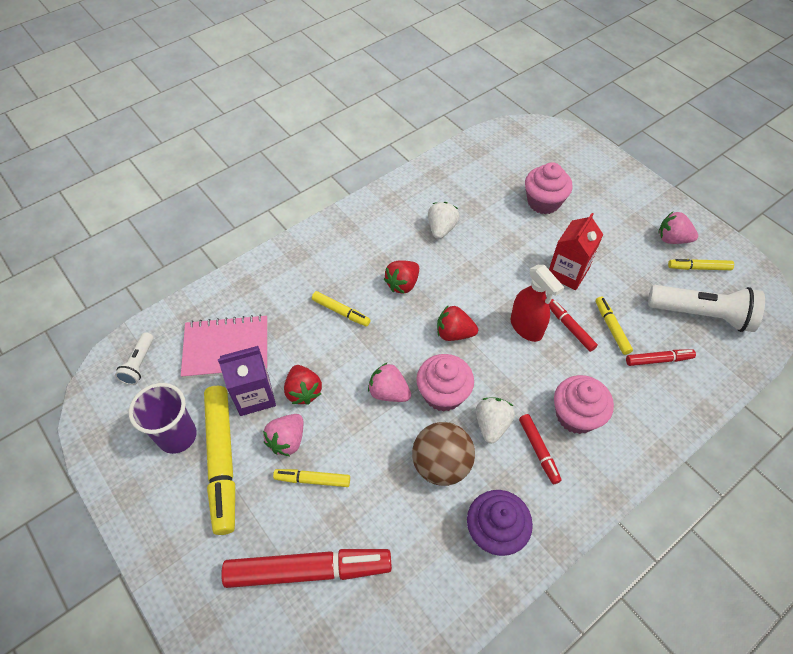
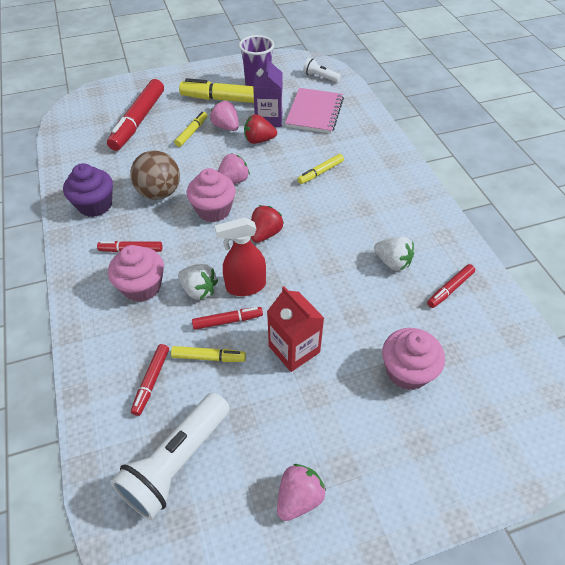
camera: 110 degrees right, 5 degrees down
(402, 284) = (333, 215): red strawberry -> none
(452, 189) = (450, 289): none -> red marker
(492, 425) = (170, 230): white strawberry -> white strawberry (199, 290)
(698, 268) = (241, 503): yellow marker -> none

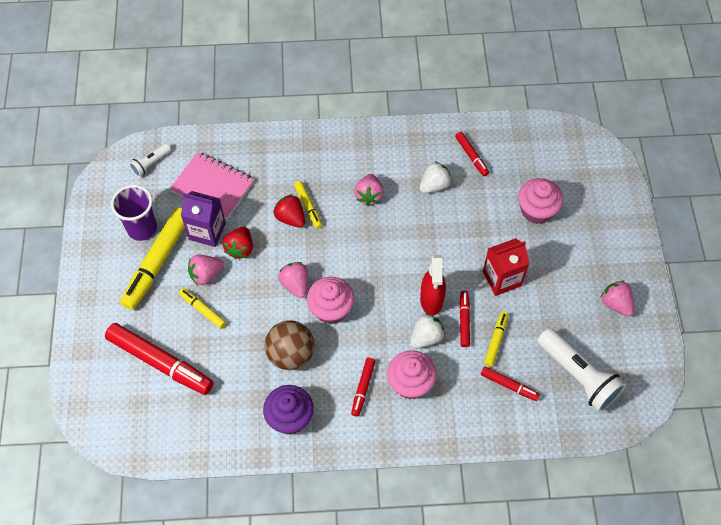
camera: 75 degrees left, 10 degrees up
(265, 234) = (375, 271): red strawberry -> red strawberry (290, 218)
(353, 212) = (369, 196): none -> pink strawberry

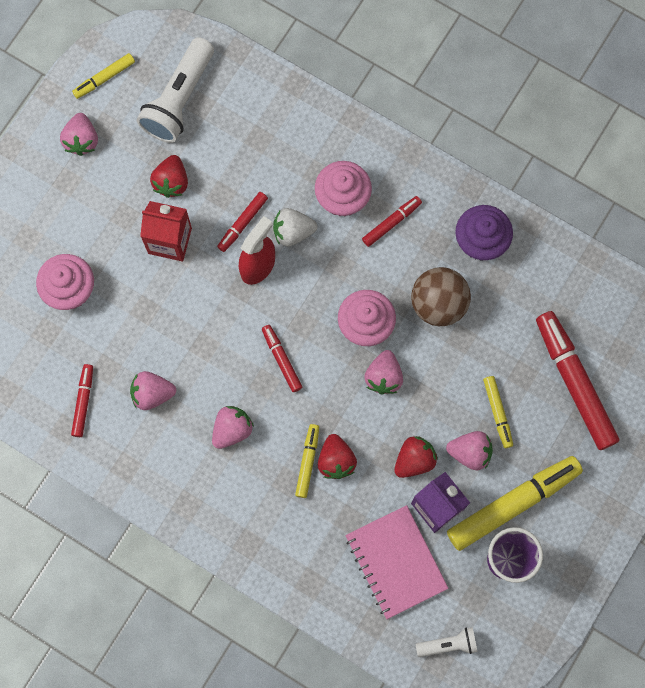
camera: 145 degrees left, 15 degrees up
(434, 185) = (152, 393): white strawberry -> pink strawberry
(496, 340) = (228, 183): yellow marker -> yellow marker (104, 78)
(509, 385) = (251, 133): red marker -> red marker (281, 359)
(533, 316) = (171, 182): none -> red strawberry
(578, 375) = (179, 99): white flashlight -> white flashlight turned 150 degrees counterclockwise

